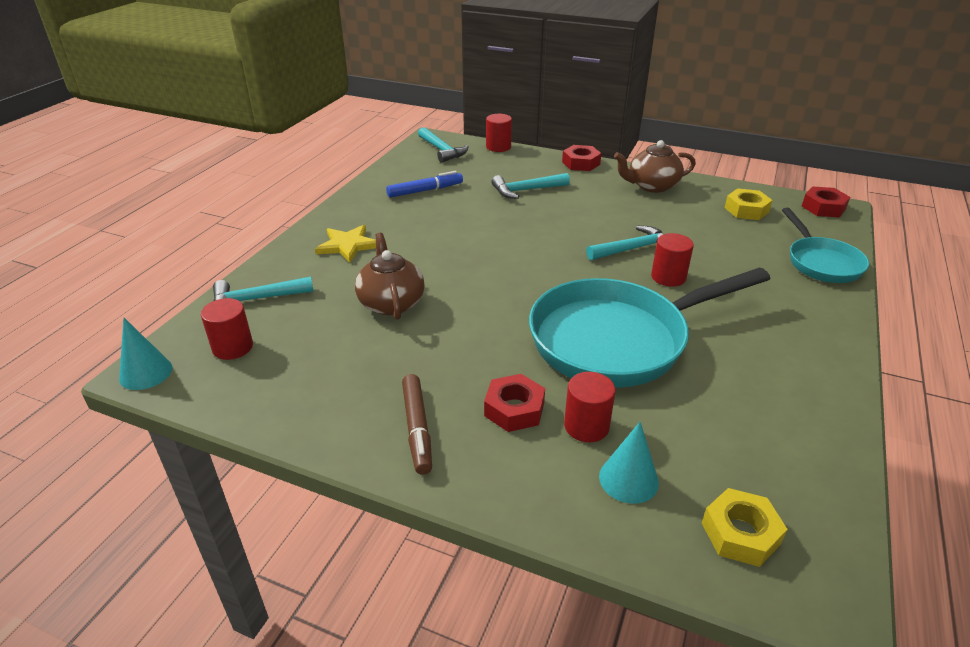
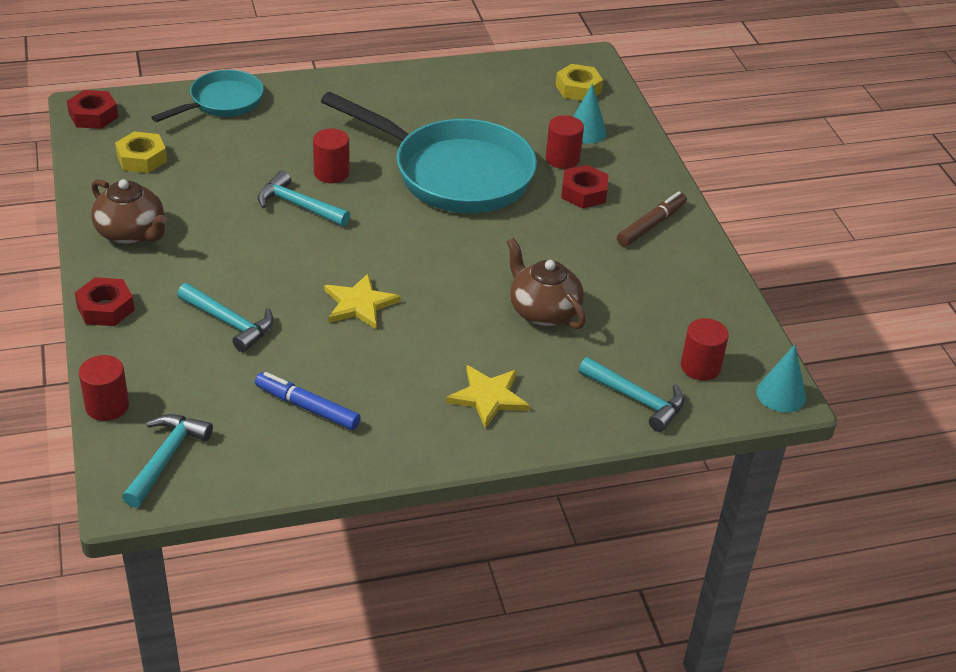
camera: 130 degrees left, 5 degrees up
(391, 303) = (543, 311): brown teapot -> brown teapot turned 105 degrees clockwise
(492, 234) = (359, 304): none -> yellow star

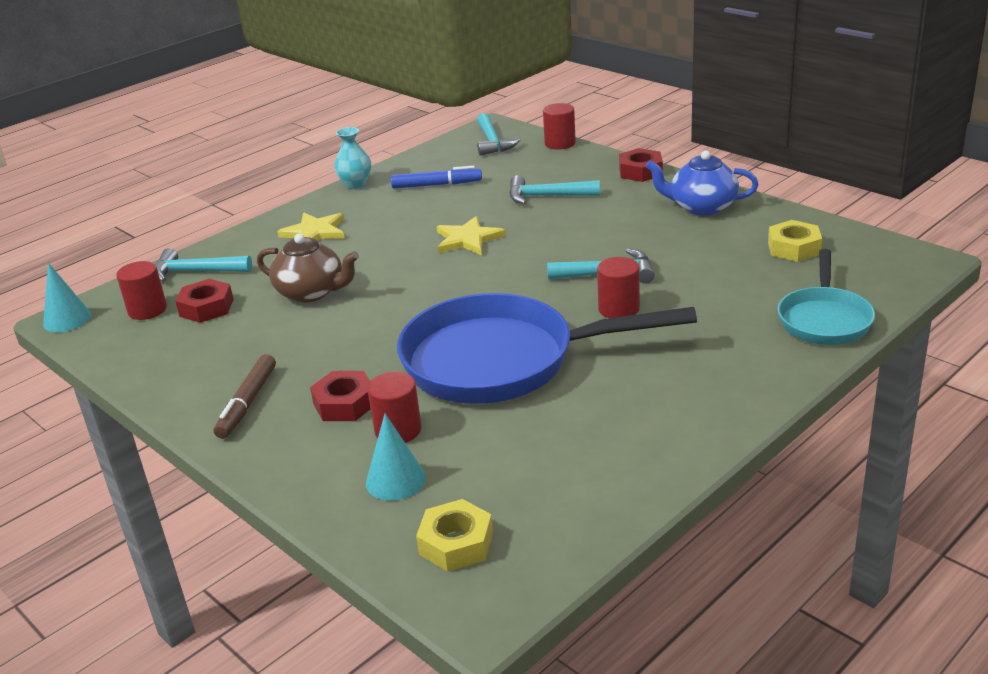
camera: 155 degrees right, 10 degrees down
(93, 115) = (902, 257): red nut -> red nut (206, 308)
(131, 233) = (701, 207): brown teapot -> blue teapot
(387, 463) = (355, 184): none -> turquoise vase
(454, 173) = (502, 361): turquoise pan -> blue pan

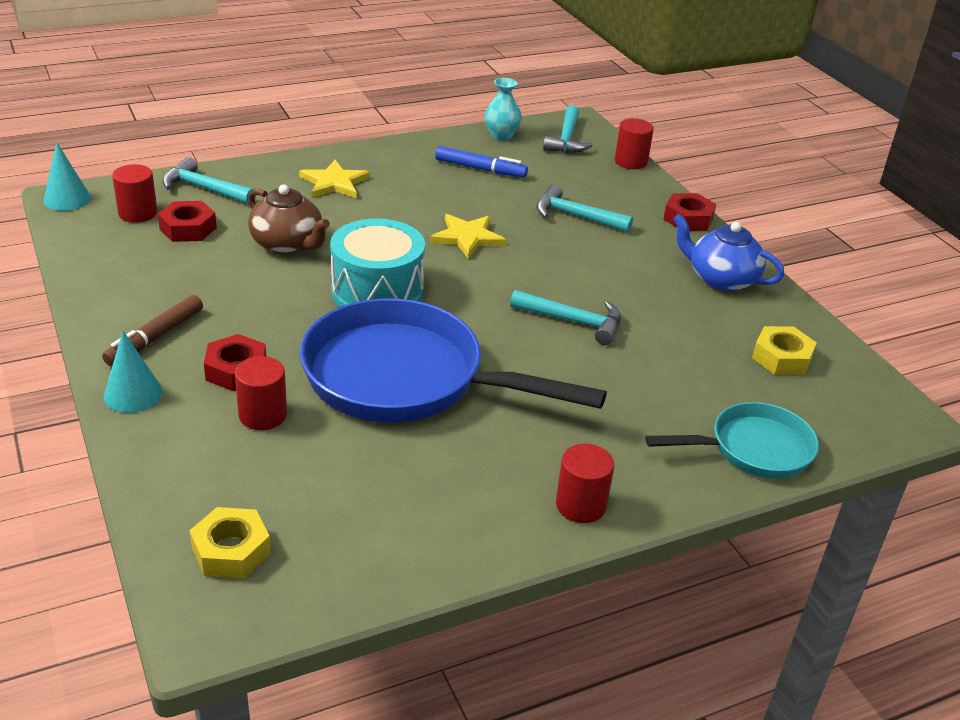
camera: 15 degrees right, 5 degrees up
(355, 184) = (406, 144): turquoise vase -> turquoise vase (501, 136)
(395, 480) = (225, 465): turquoise cone -> turquoise cone (133, 394)
(422, 304) = (377, 292): none -> turquoise drum
(618, 309) = (556, 363): red cylinder -> red cylinder (580, 505)
(824, 319) = (753, 449): turquoise pan -> turquoise pan turned 135 degrees counterclockwise

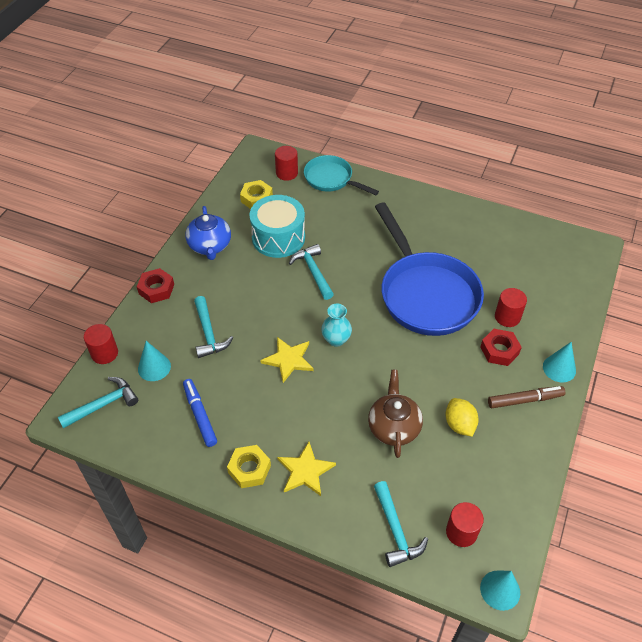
camera: 130 degrees left, 15 degrees up
(188, 228) = (440, 489): red nut -> none
(217, 279) = (459, 424): none -> yellow lemon
(231, 550) = (566, 267): yellow nut -> yellow nut (249, 469)
(377, 292) = (383, 354): turquoise drum -> turquoise drum (278, 238)
(501, 136) = (136, 441): turquoise vase -> turquoise vase (336, 339)
(574, 174) = (154, 367): none -> turquoise cone
(580, 505) = (422, 202): red cylinder -> red cylinder (287, 173)

